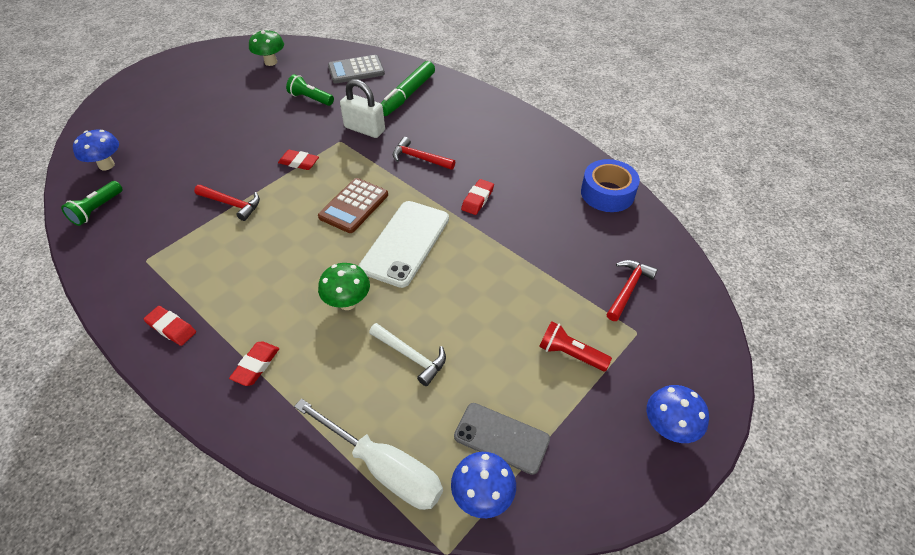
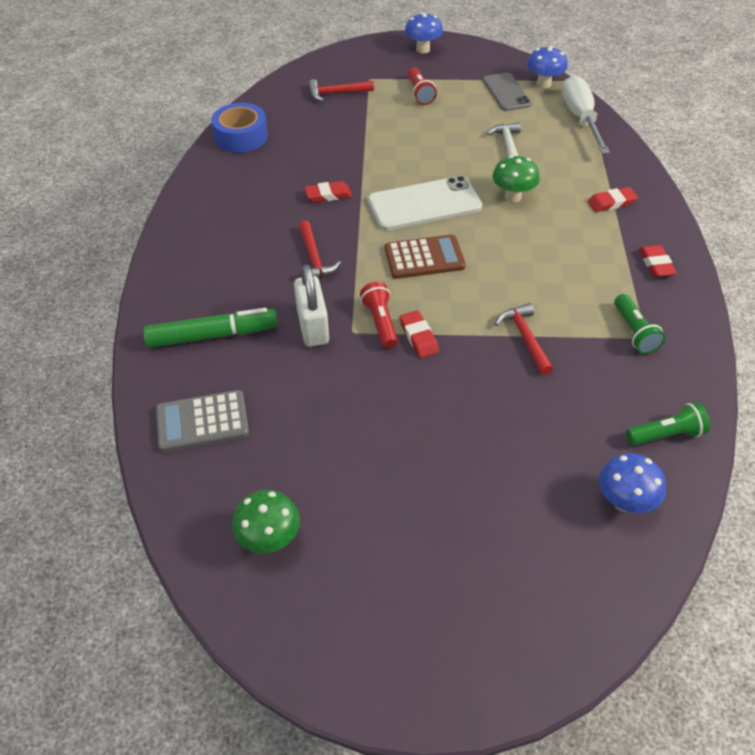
camera: 130 degrees left, 0 degrees up
(310, 99) = (308, 417): green flashlight -> green flashlight (634, 332)
(330, 155) = (380, 322): none -> red flashlight
(356, 70) = (202, 421): grey calculator -> grey calculator turned 135 degrees clockwise

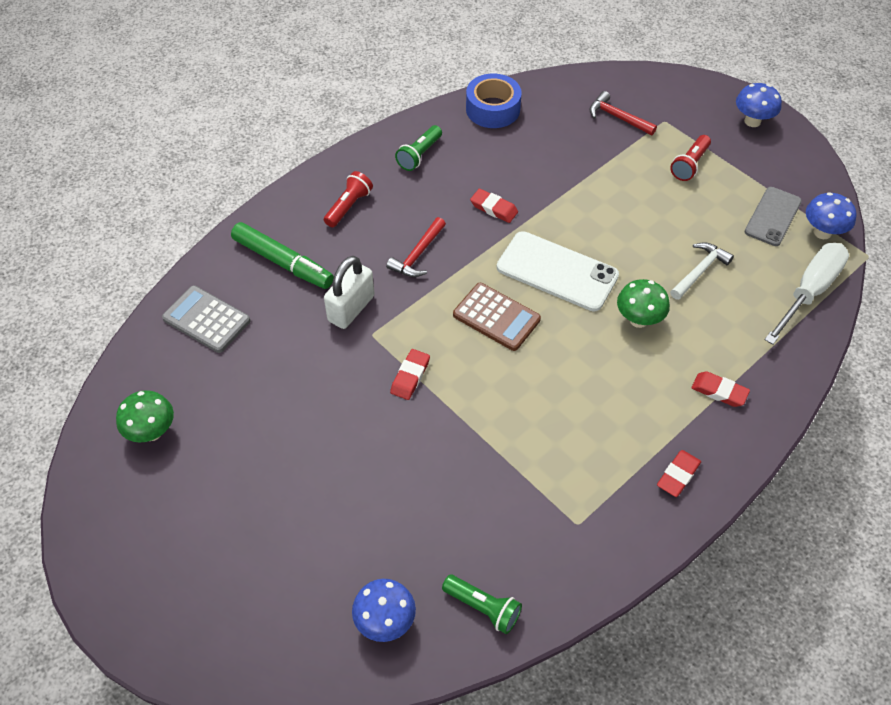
camera: 45 degrees right, 5 degrees up
(380, 322) = (399, 343): red flashlight -> red flashlight (348, 206)
(525, 338) = (484, 443): red hammer -> none
(634, 332) = (574, 513): green flashlight -> green flashlight (419, 155)

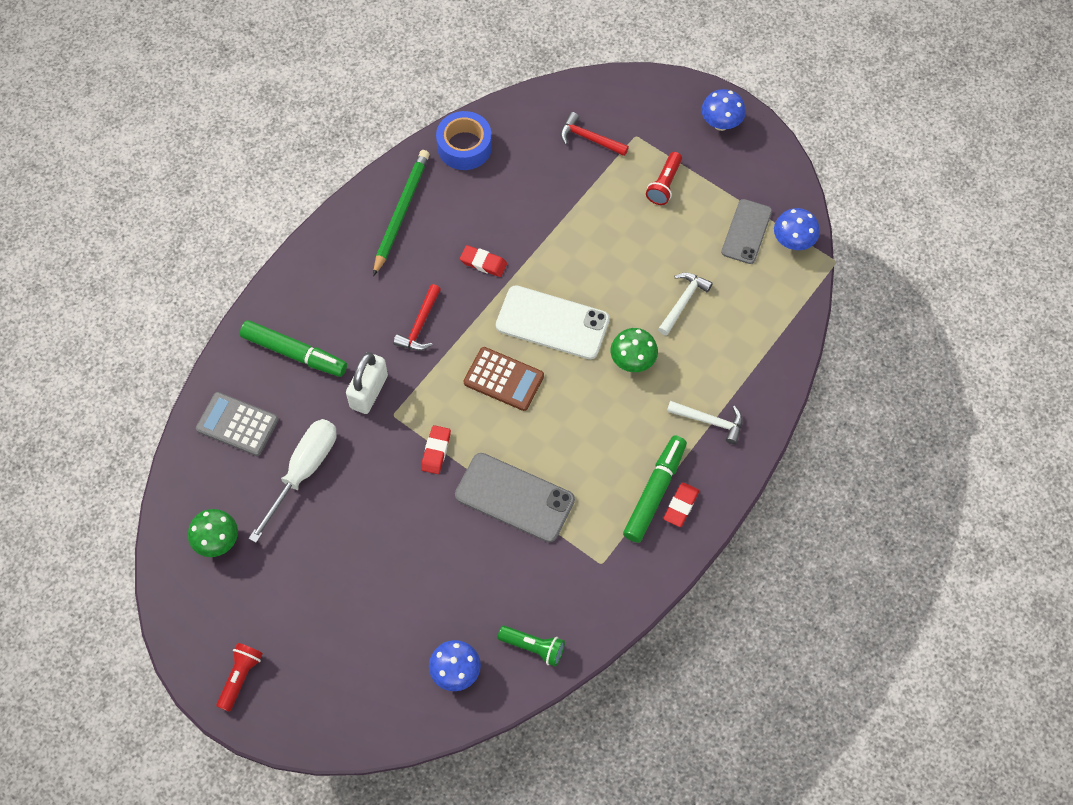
camera: 10 degrees left, 10 degrees up
(348, 206) = (343, 282): red flashlight -> red flashlight (240, 677)
(419, 155) = (401, 212): green flashlight -> green pencil
(488, 437) = (514, 497): none -> grey phone
(649, 456) = (655, 492): none -> green marker
(719, 391) = (710, 421): red eraser -> white hammer
(809, 291) = (783, 308): white screwdriver -> white screwdriver (303, 471)

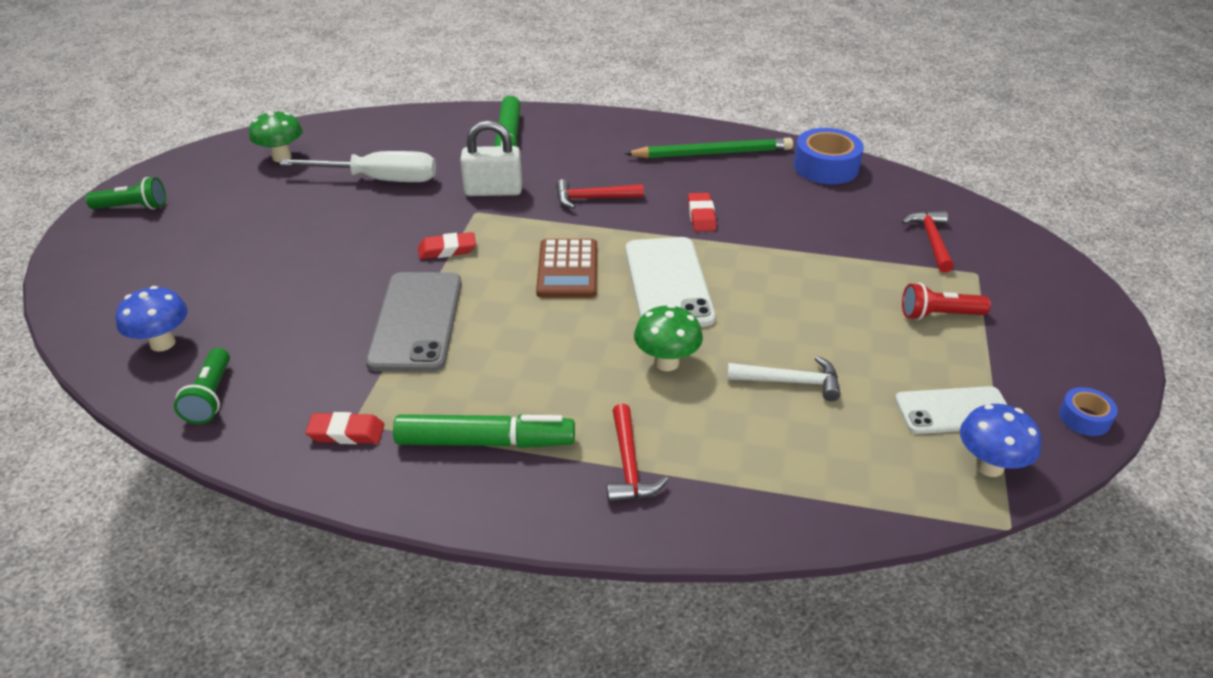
camera: 65 degrees right, 25 degrees down
(237, 424) = (412, 134): grey calculator -> none
(240, 677) = (133, 207): red flashlight -> green flashlight
(681, 506) = (477, 475): red eraser -> red eraser (346, 433)
(710, 421) = (629, 465): white hammer -> red hammer
(721, 123) = (1082, 337): blue mushroom -> none
(746, 231) = (953, 411): grey phone -> white phone
(782, 172) = (1084, 418): none -> blue tape

